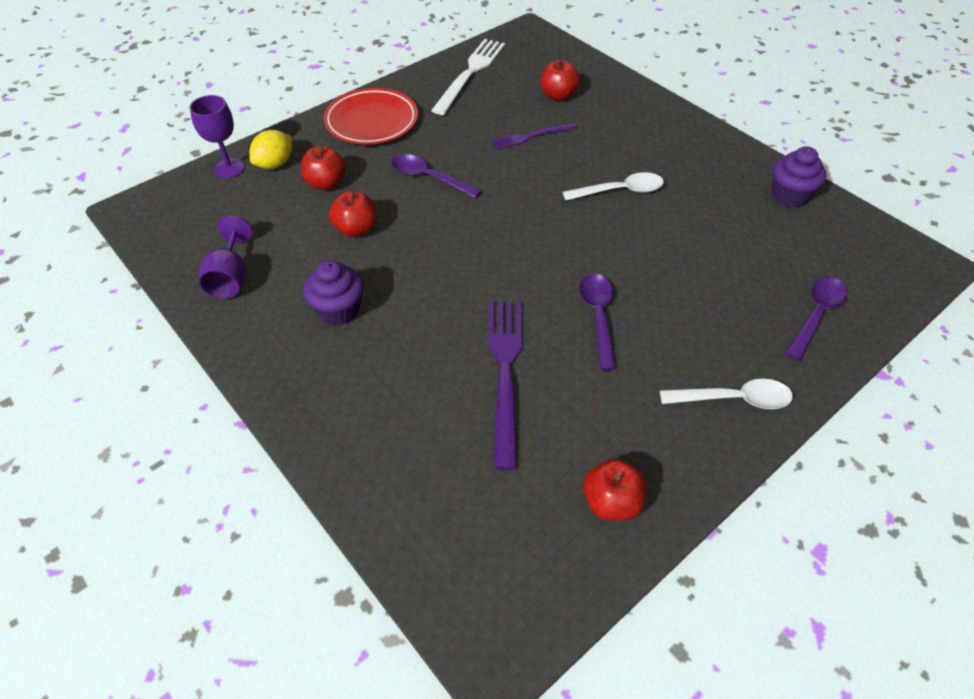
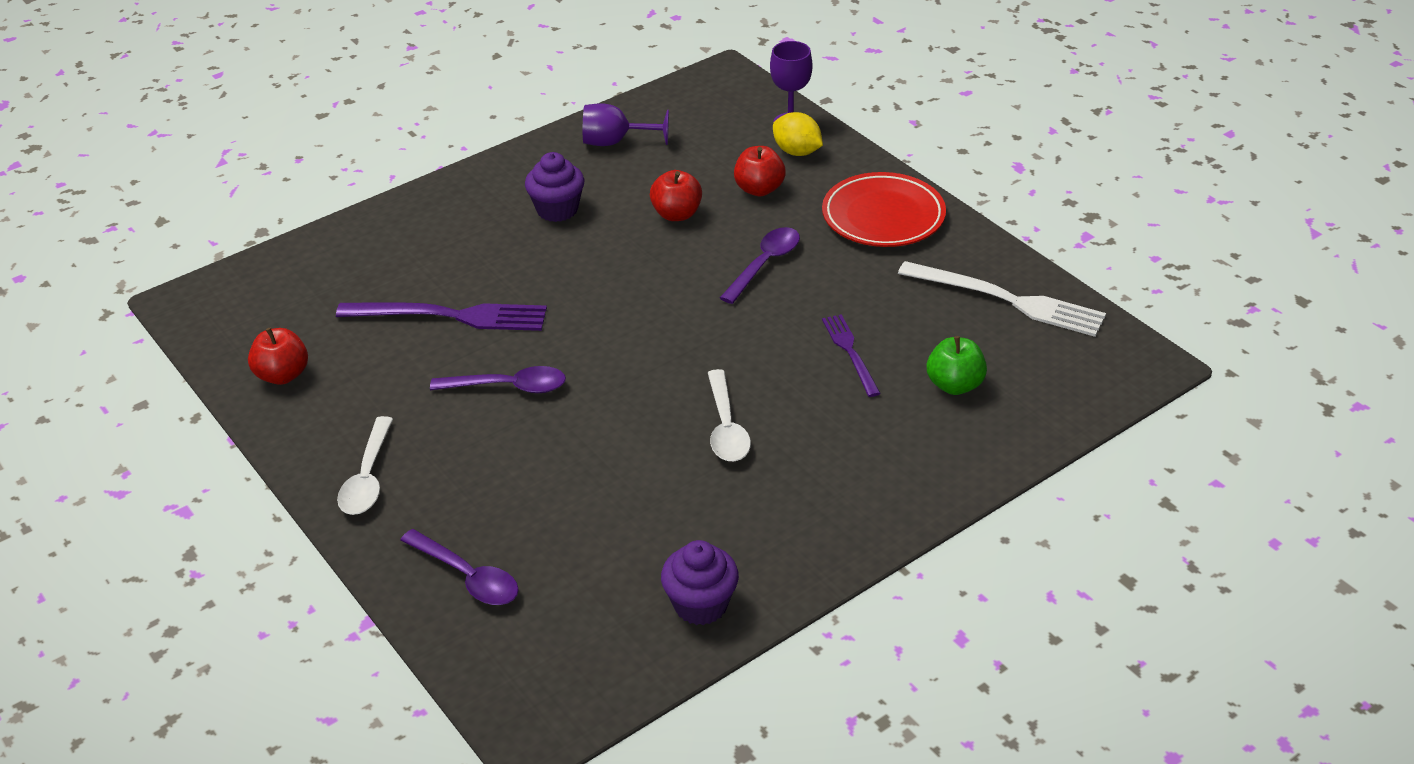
camera: 95 degrees right, 10 degrees down
(558, 95) = (954, 385): red apple -> green apple

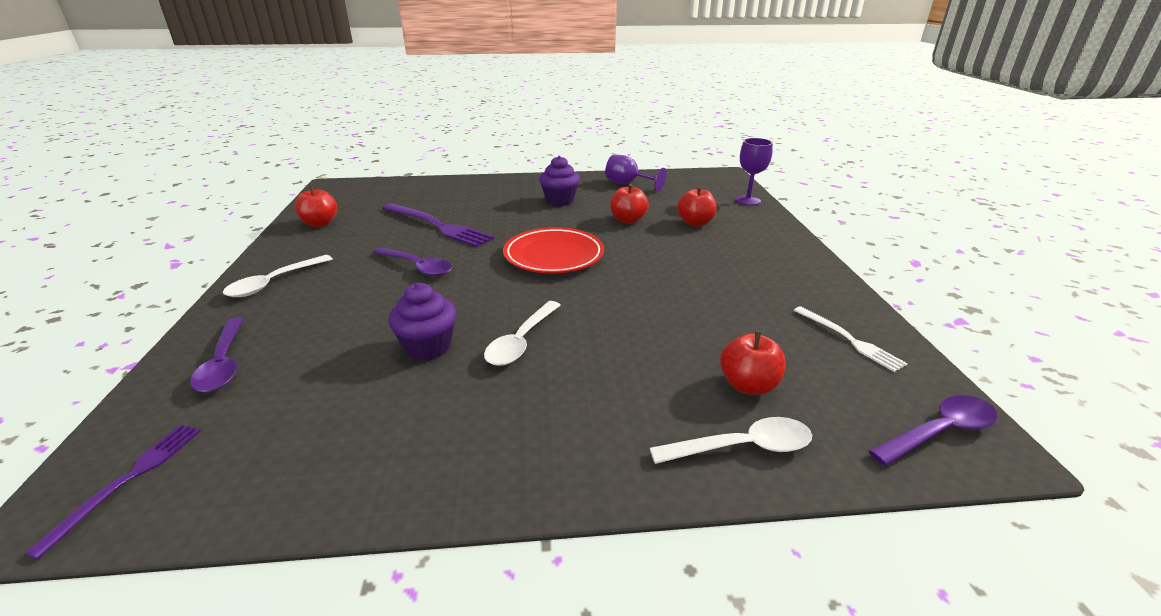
camera: 30 degrees right, 10 degrees down
(700, 604) = (328, 472): purple cupcake -> purple cupcake (428, 347)
(764, 264) = (659, 258): purple spoon -> purple spoon (939, 432)
(797, 152) = (739, 213): yellow lemon -> none
(850, 352) = (672, 328): purple fork -> purple fork (129, 479)
(883, 216) = (775, 258): red plate -> red plate (554, 256)
(954, 385) = (748, 385): green apple -> red apple
(984, 442) = (741, 447): none -> white spoon
(1007, 300) = (849, 340): white fork -> white fork, size x0.58

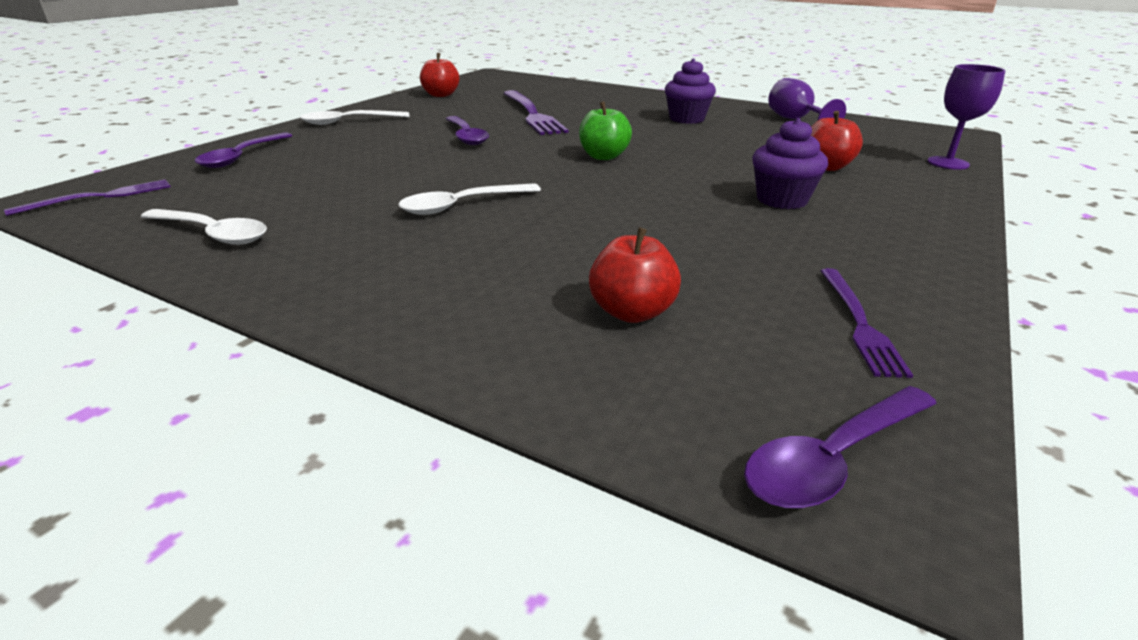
camera: 35 degrees right, 0 degrees up
(428, 347) = (382, 187): purple cupcake -> purple cupcake (782, 200)
(554, 256) = (603, 156): red plate -> green apple
(628, 220) = (739, 148): red apple -> none
(741, 447) = (527, 355): white spoon -> white spoon (212, 234)
(849, 340) = (859, 323): white fork -> purple fork
(939, 432) = (833, 458): purple spoon -> purple spoon turned 135 degrees clockwise

